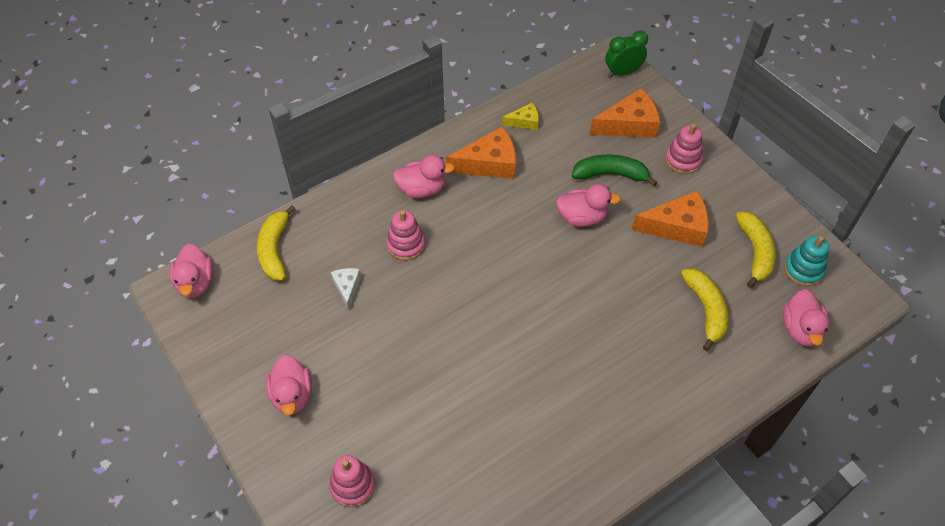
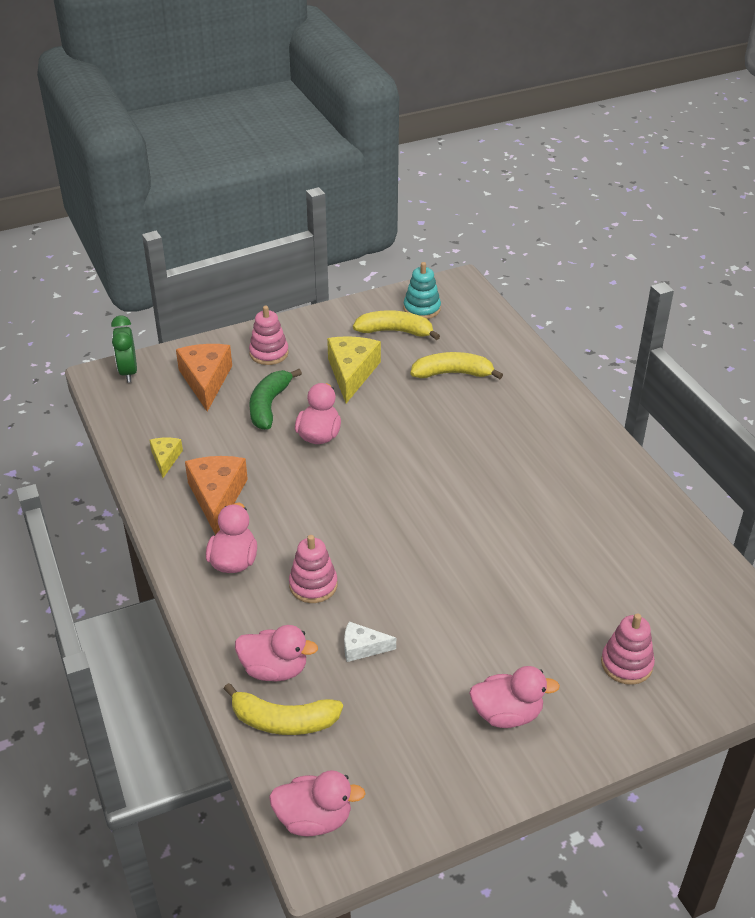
camera: 80 degrees left, 15 degrees down
(677, 227) = (351, 373): orange cheese -> yellow cheese
(800, 329) = (484, 324): pink duck -> pink duck (274, 669)

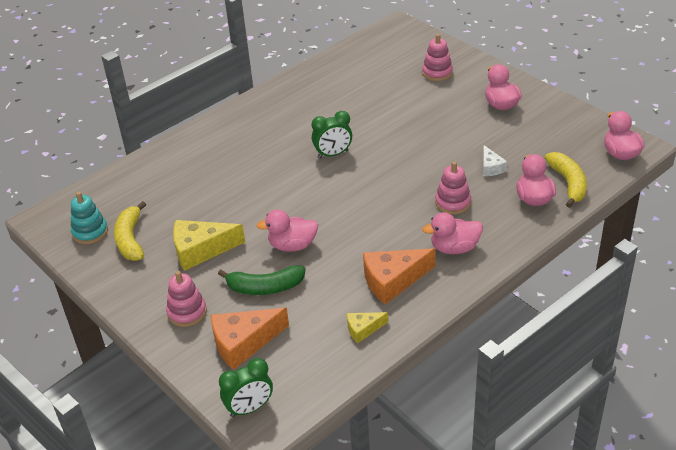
camera: 105 degrees left, 0 degrees up
(453, 373) = (183, 193): yellow banana -> none
(467, 501) = (333, 154): none -> green clock

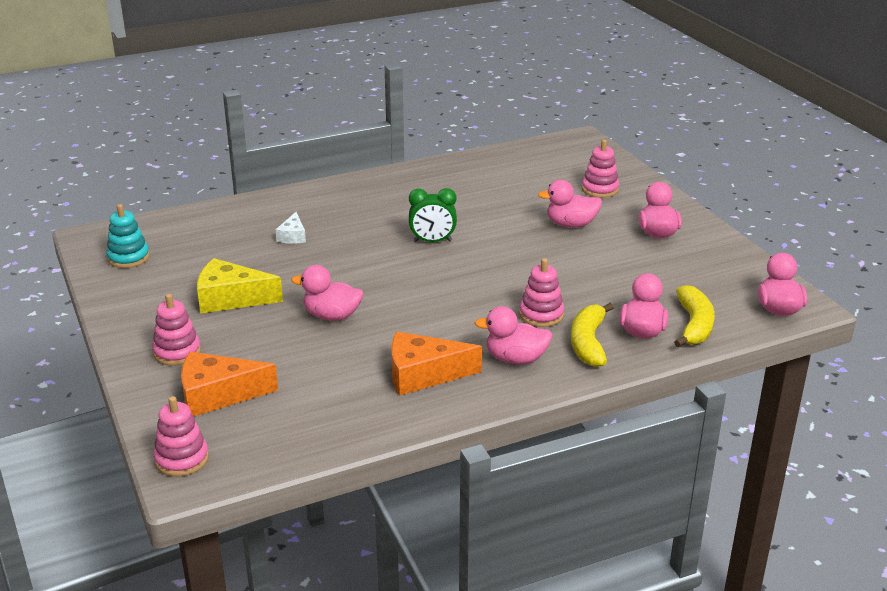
camera: 15 degrees right, 10 degrees down
(130, 239) = (164, 273): yellow banana -> yellow banana (588, 343)
(250, 408) = (182, 459): green clock -> pink stacking toy
(265, 287) = (276, 348): green banana -> none
(363, 329) = (358, 414): yellow cheese -> none
(432, 112) = (571, 224): none -> pink duck
(491, 167) = (608, 290): white cheese -> white cheese (293, 236)

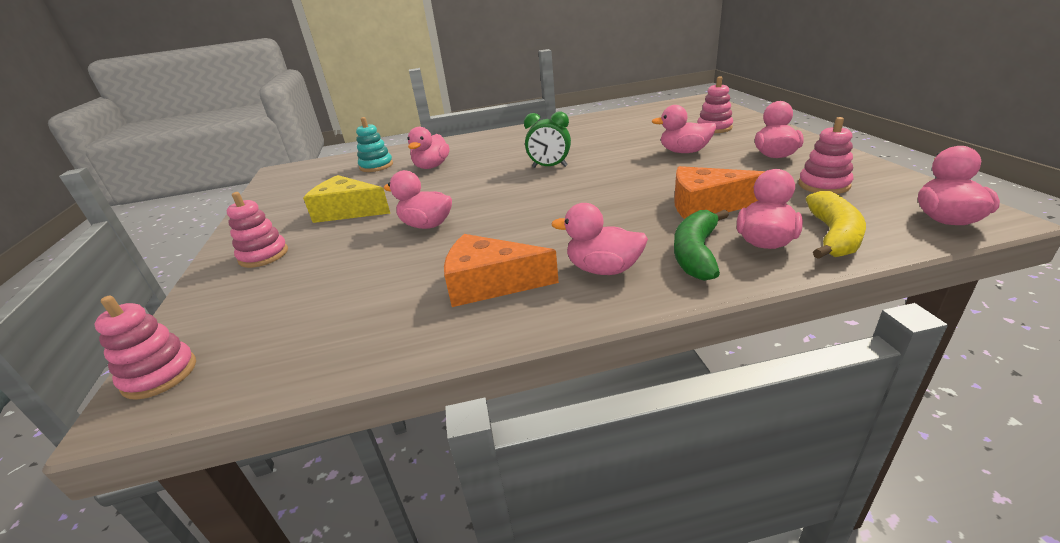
camera: 15 degrees right, 0 degrees up
(128, 258) = (294, 183): turquoise stacking toy -> turquoise stacking toy (376, 166)
(217, 395) = (263, 298): orange cheese -> orange cheese (707, 206)
(293, 236) = (432, 166): white cheese -> pink duck
(541, 315) = (642, 224): pink stacking toy -> pink stacking toy (823, 185)
(588, 343) = (696, 253): yellow banana -> green banana

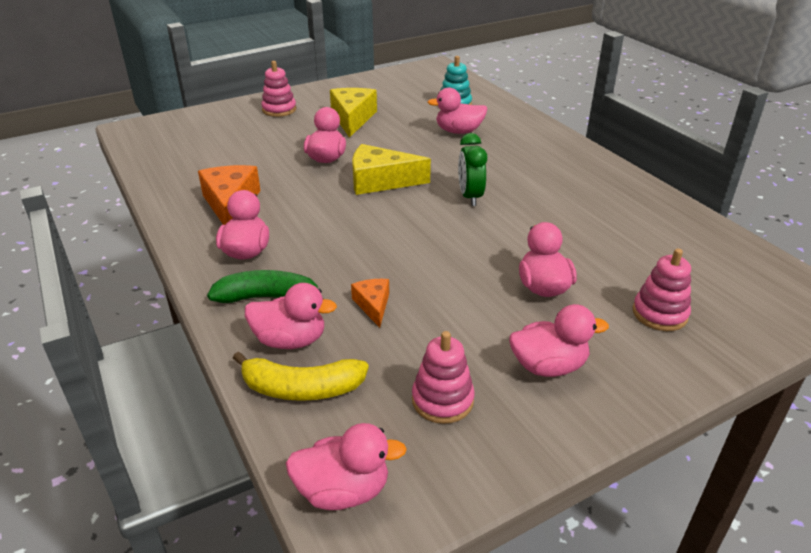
camera: 70 degrees right, 5 degrees up
(160, 375) = (153, 125): pink stacking toy -> none
(497, 199) = (380, 181): none -> yellow cheese
(707, 206) = (373, 305): orange cheese -> orange cheese, size x0.54

